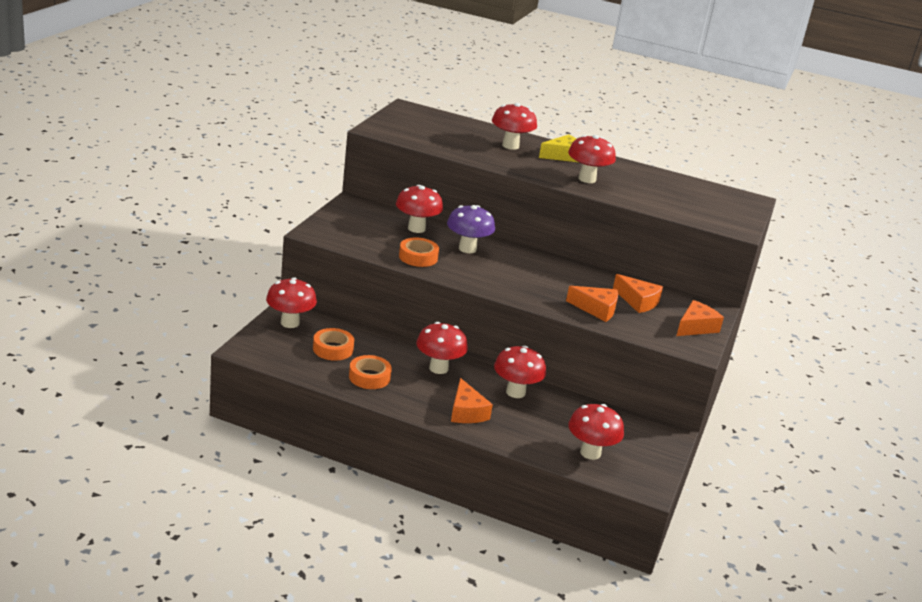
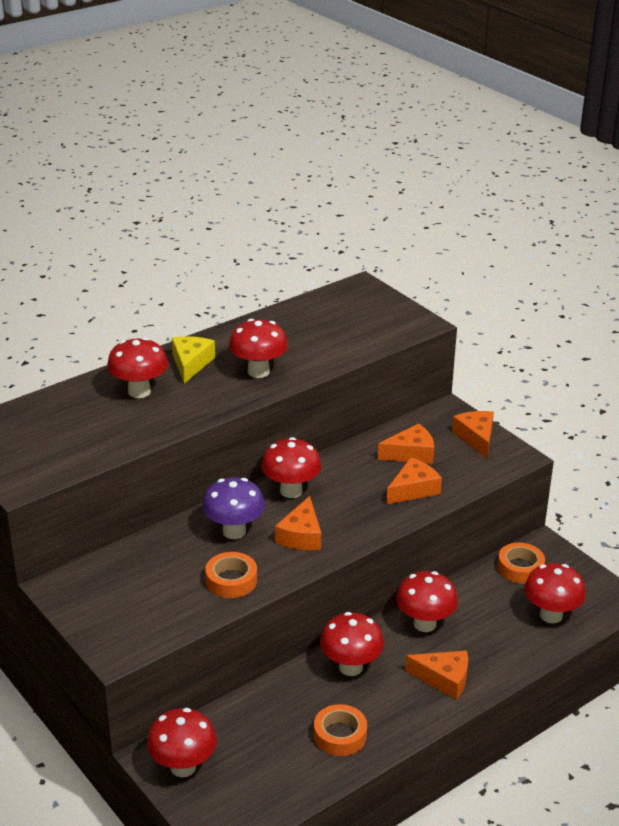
camera: 55 degrees left, 5 degrees up
(333, 349) = (264, 746): orange tape -> orange tape (520, 568)
(416, 228) = (161, 554): red mushroom -> red mushroom (291, 491)
(491, 274) = (301, 535): none -> orange cheese

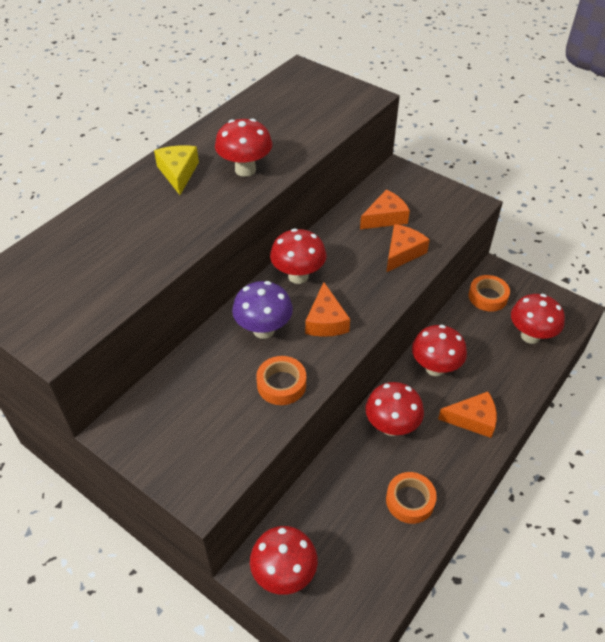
camera: 15 degrees left, 15 degrees up
(139, 391) = (139, 212): red mushroom -> none
(476, 438) = (432, 192): orange cheese -> none

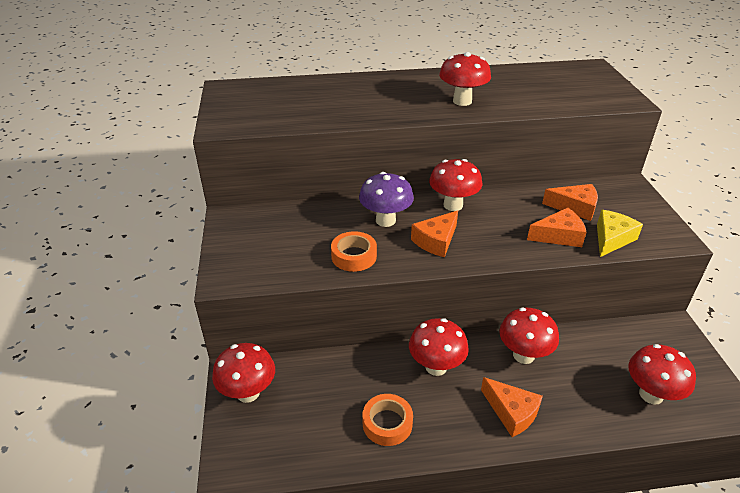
camera: 45 degrees right, 10 degrees down
(178, 173) = (414, 84): yellow cheese -> yellow cheese (612, 239)
(487, 297) = (641, 340): orange tape -> none

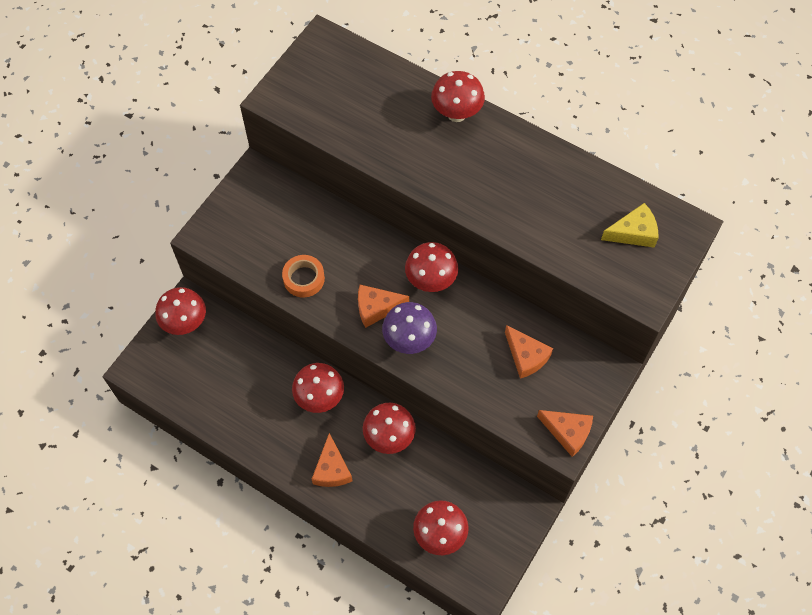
camera: 40 degrees right, 25 degrees up
(385, 220) = (362, 259): purple mushroom -> purple mushroom (409, 340)
(387, 423) = (247, 413): orange tape -> none
(462, 101) = (496, 195): red mushroom -> red mushroom (456, 114)
(559, 236) = (474, 373): orange cheese -> orange cheese (568, 432)
(612, 239) = (512, 407): yellow cheese -> yellow cheese (633, 232)

